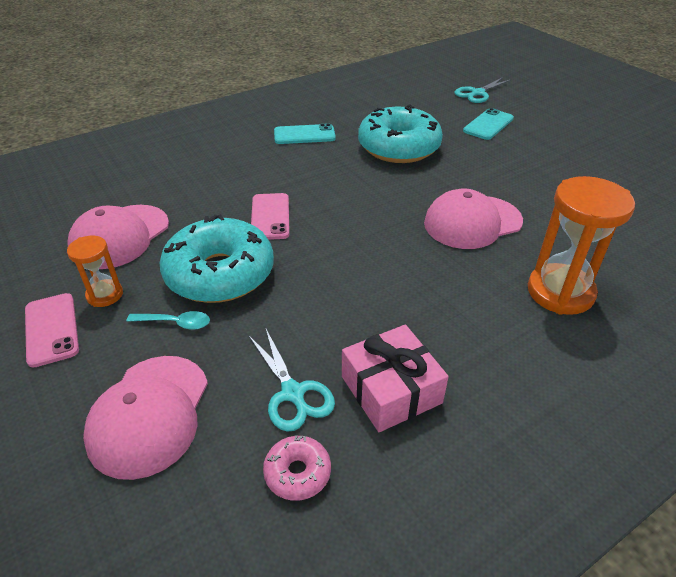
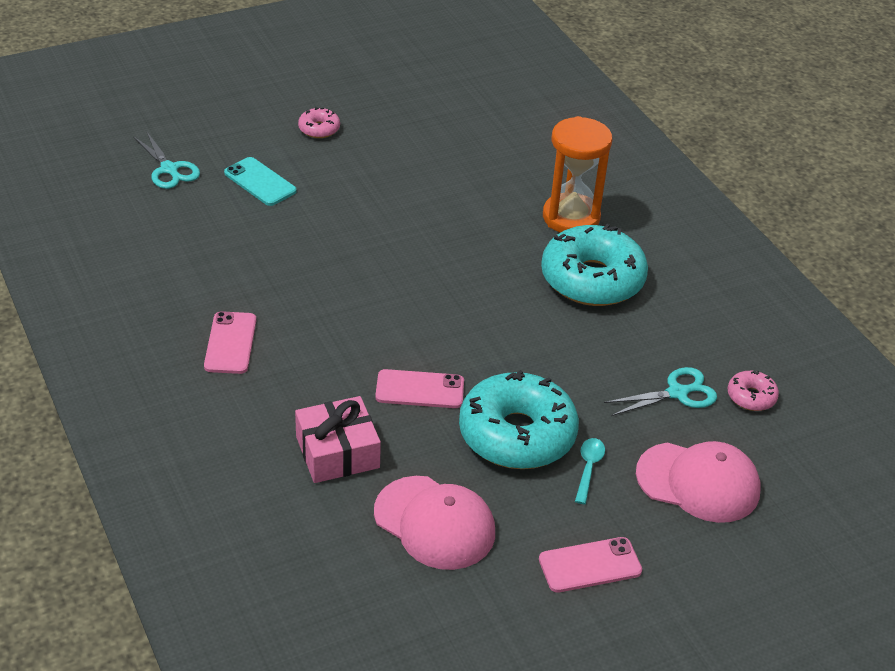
camera: 85 degrees left, 0 degrees up
(105, 295) = (540, 527): orange hourglass -> none
(304, 135) = (230, 343): turquoise phone -> pink phone
(391, 389) = (675, 336): pink gift -> pink gift (337, 452)
(399, 147) = (292, 264): turquoise donut -> turquoise donut (592, 279)
(472, 222) = (460, 242): pink cap -> none
(577, 140) = (319, 129): none -> pink donut

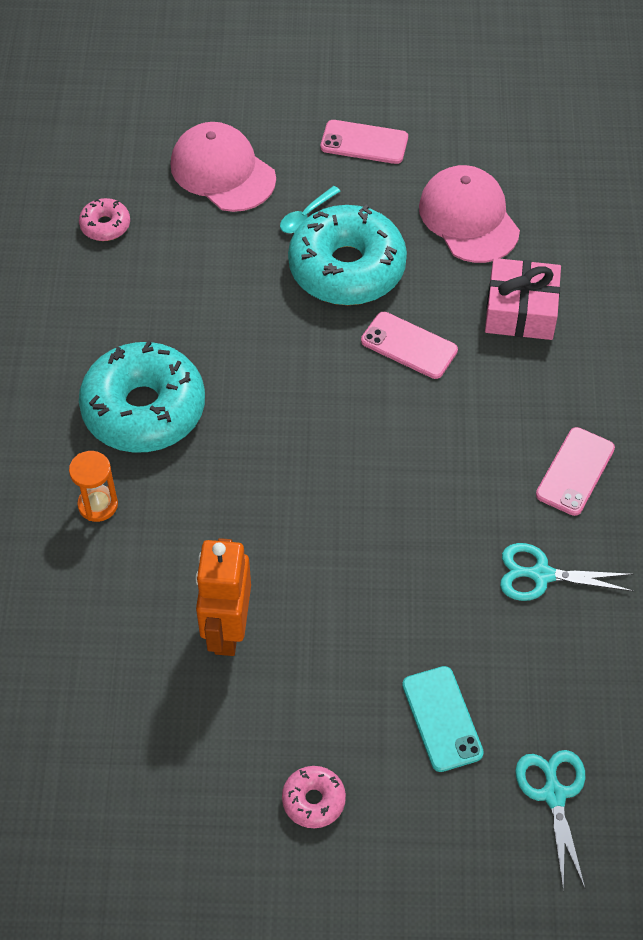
camera: 150 degrees left, 15 degrees up
(429, 183) = (227, 630): none -> orange robot
(571, 217) = (98, 505): orange hourglass -> orange hourglass, size x0.54
(677, 393) = (169, 253): turquoise scissors -> turquoise scissors (541, 575)

